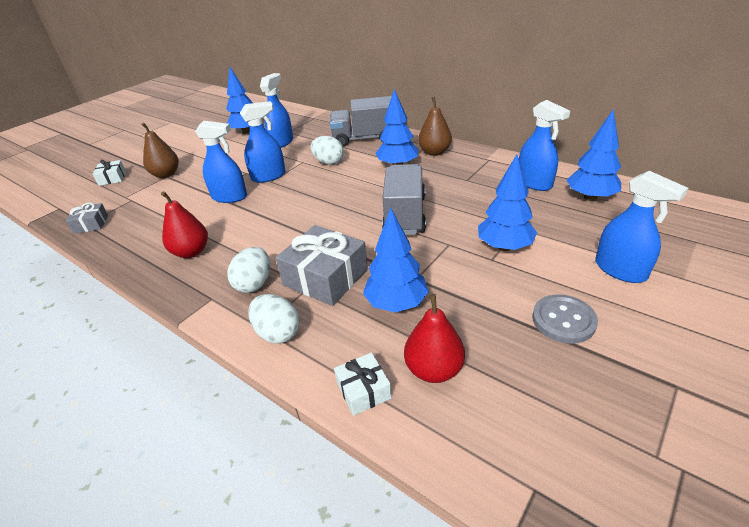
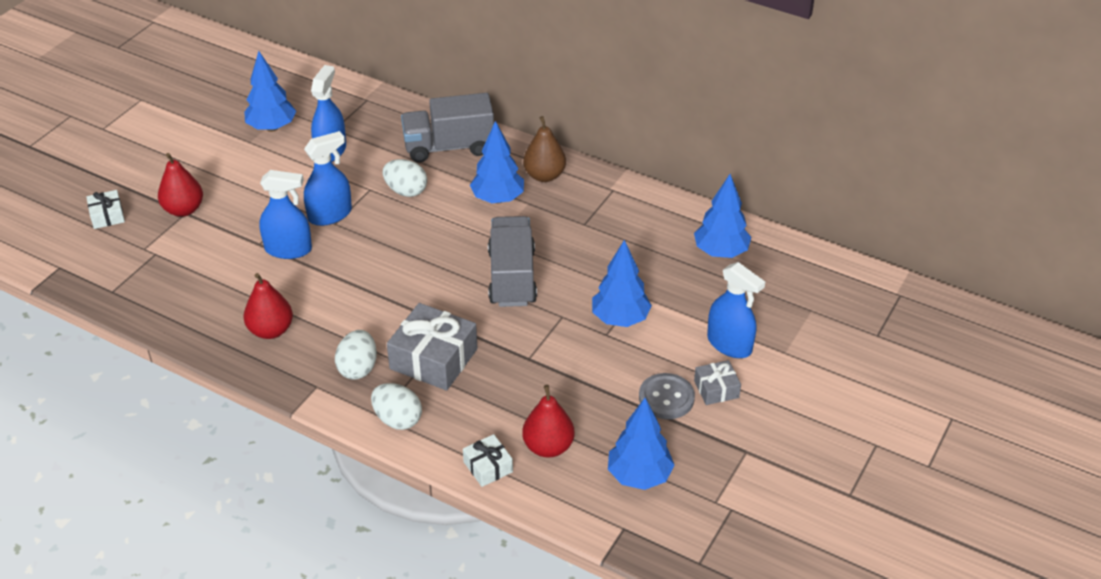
camera: 10 degrees left, 5 degrees up
(91, 224) = (121, 292): grey gift -> grey gift (716, 389)
(166, 174) = (183, 210): brown pear -> red pear
(396, 304) = (510, 386): blue tree -> blue tree (639, 476)
(534, 183) = (662, 230): blue spray bottle -> none

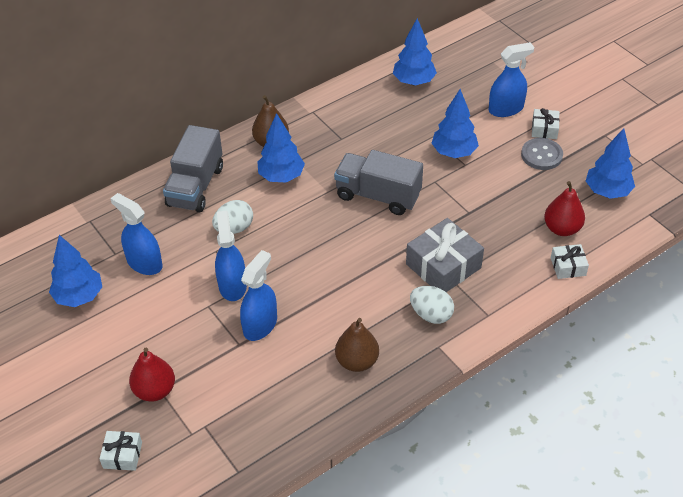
camera: 65 degrees left, 5 degrees up
(271, 330) = (357, 361): red pear -> brown pear
(397, 419) = (498, 305): white egg -> none
(716, 389) = (544, 129): grey gift -> white gift

